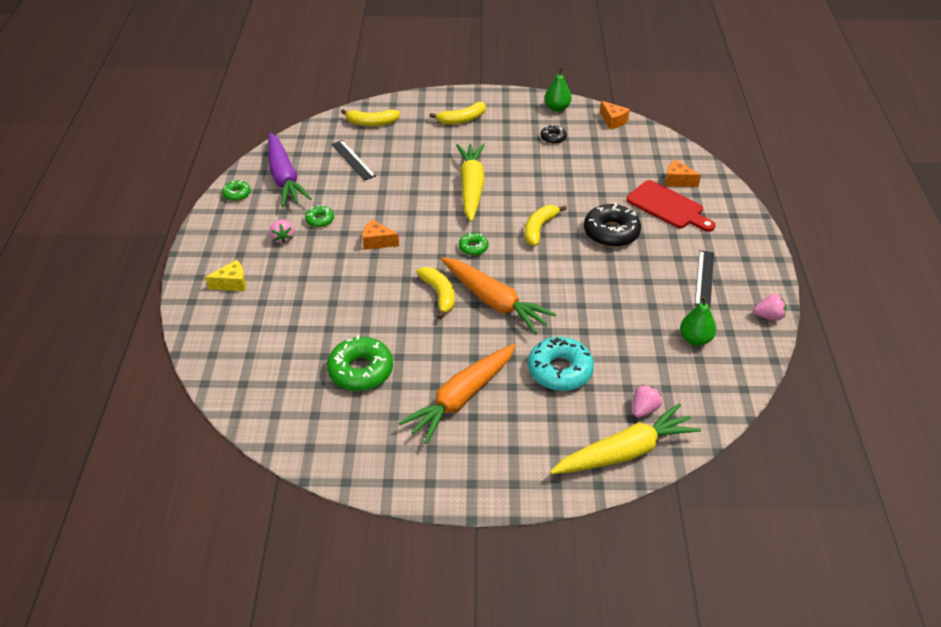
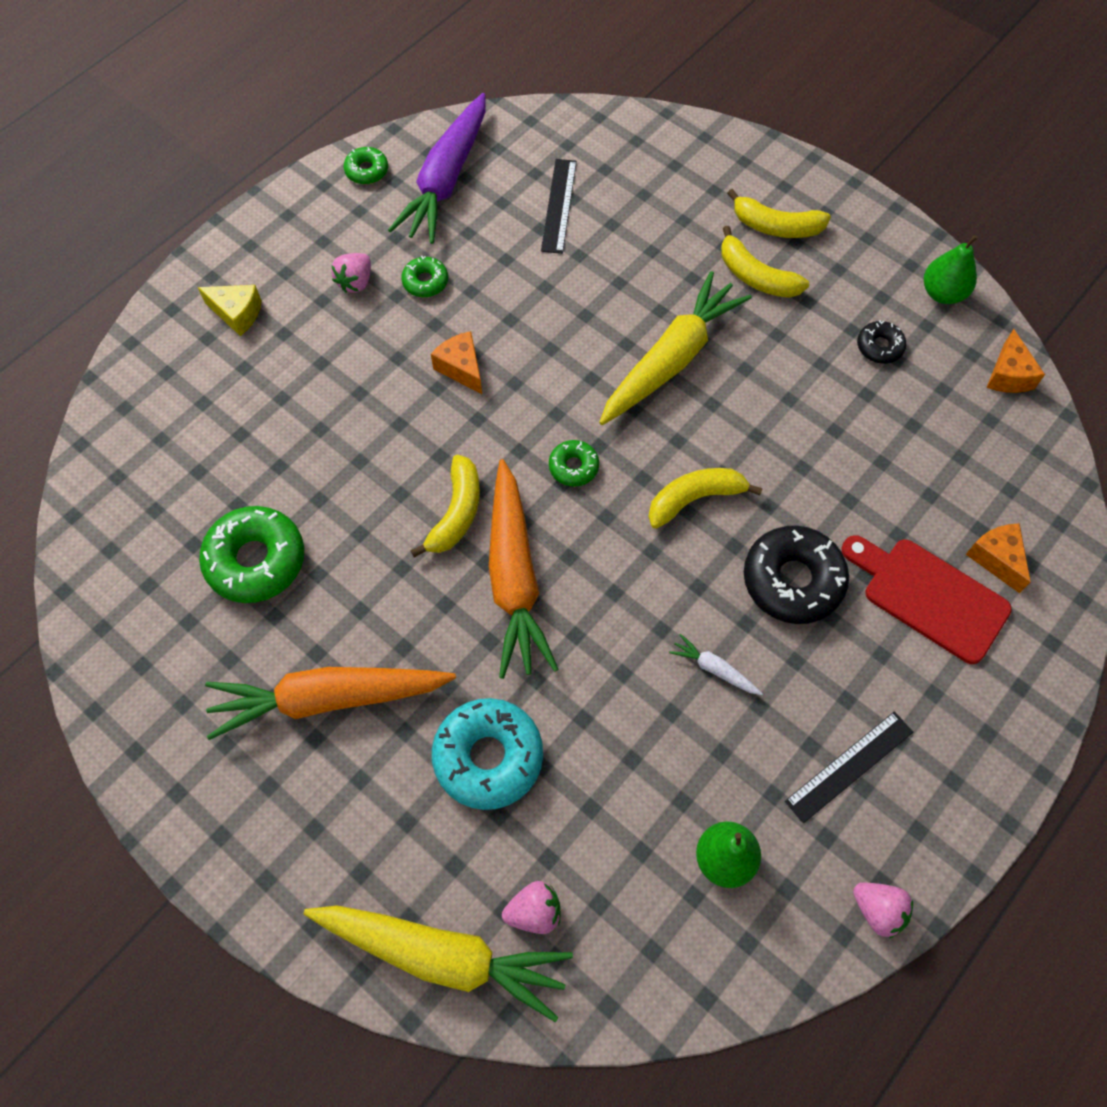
camera: 40 degrees right, 20 degrees up
(371, 123) = (643, 154): yellow banana -> yellow banana (755, 276)
(616, 280) = (714, 669): none -> white carrot
(668, 207) = (929, 596): red cutting board -> red cutting board turned 135 degrees clockwise

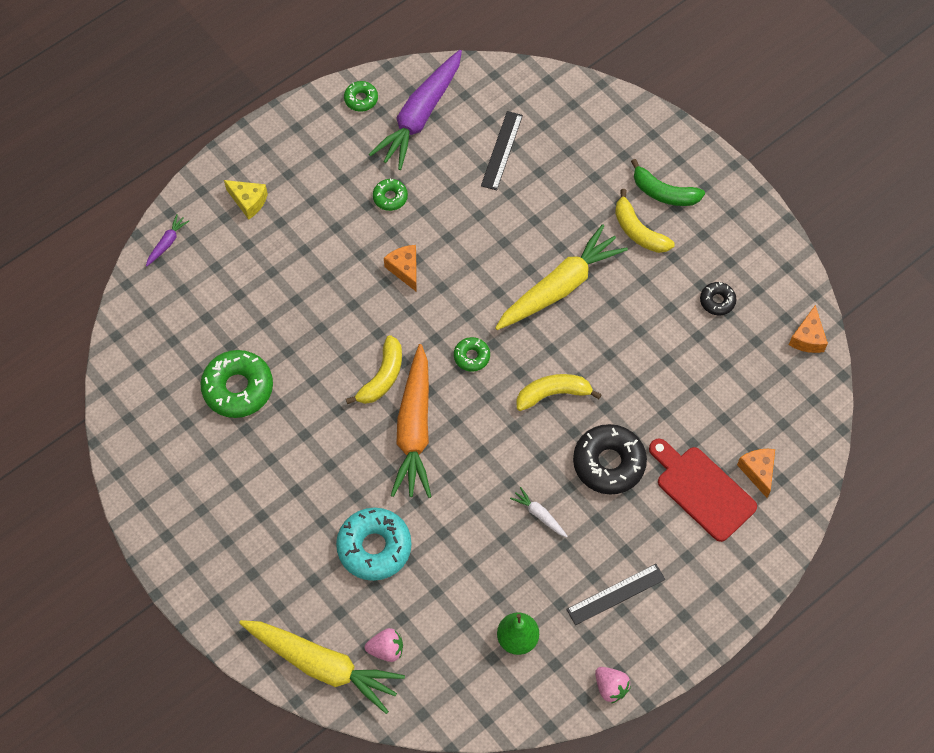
camera: 10 degrees right, 0 degrees up
(132, 382) = (167, 243): none -> purple carrot
(328, 699) = (274, 491): orange carrot -> none
(355, 282) = (338, 190): pink strawberry -> none
(776, 226) = (664, 193): yellow banana -> green banana
(942, 293) = (777, 266): green pear -> none

